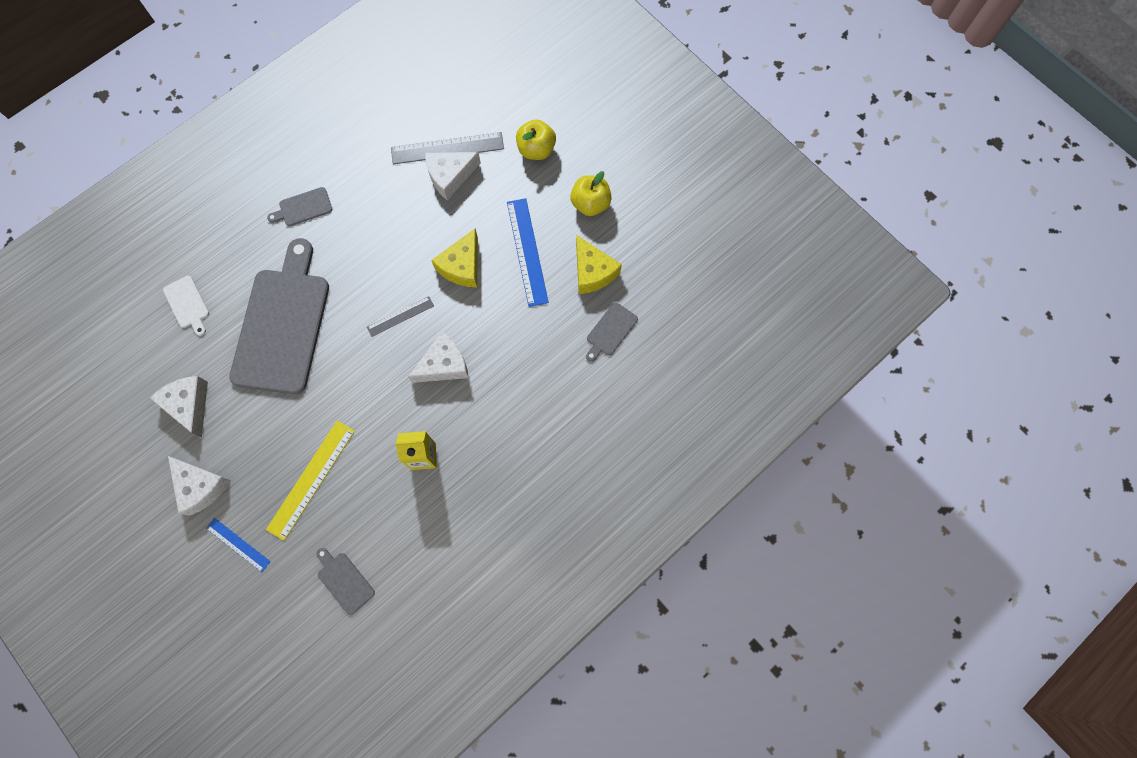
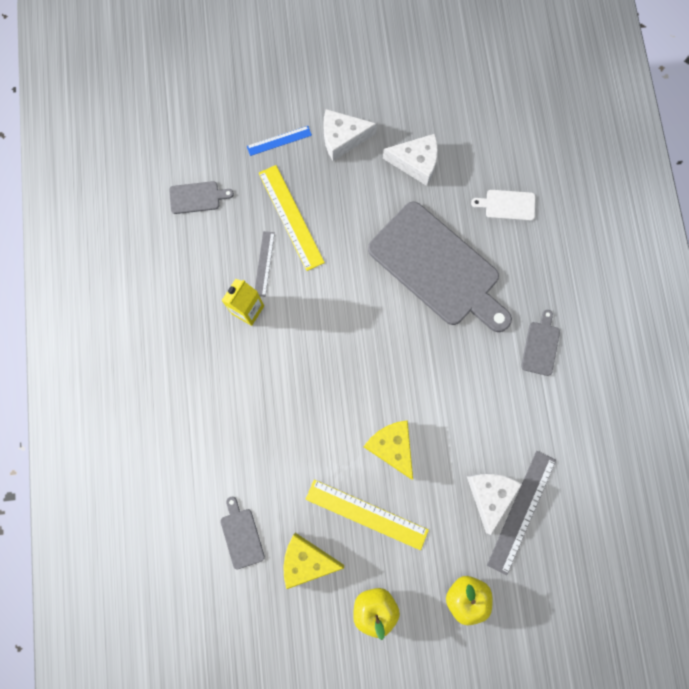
camera: 125 degrees right, 5 degrees up
(400, 316) = (380, 365): grey ruler -> grey ruler (264, 263)
(444, 364) = (312, 374): white cheese -> none
(527, 251) = (366, 514): blue ruler -> yellow ruler

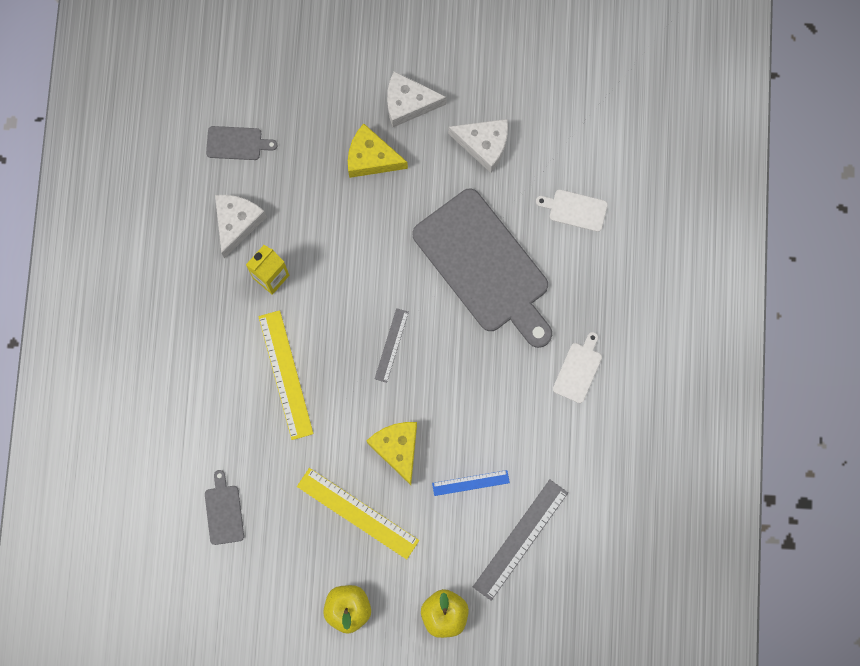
camera: 10 degrees right, 0 degrees up
(264, 263) = (297, 229): grey ruler -> grey ruler (391, 345)
(279, 140) = (337, 94): blue ruler -> blue ruler (470, 482)
(290, 217) = (335, 183): yellow ruler -> yellow ruler (285, 375)
(306, 560) = (286, 548): yellow cheese -> yellow cheese (371, 158)
(489, 494) = (490, 516): white cheese -> white cheese (237, 223)
(540, 346) = (578, 370): grey cutting board -> white cutting board

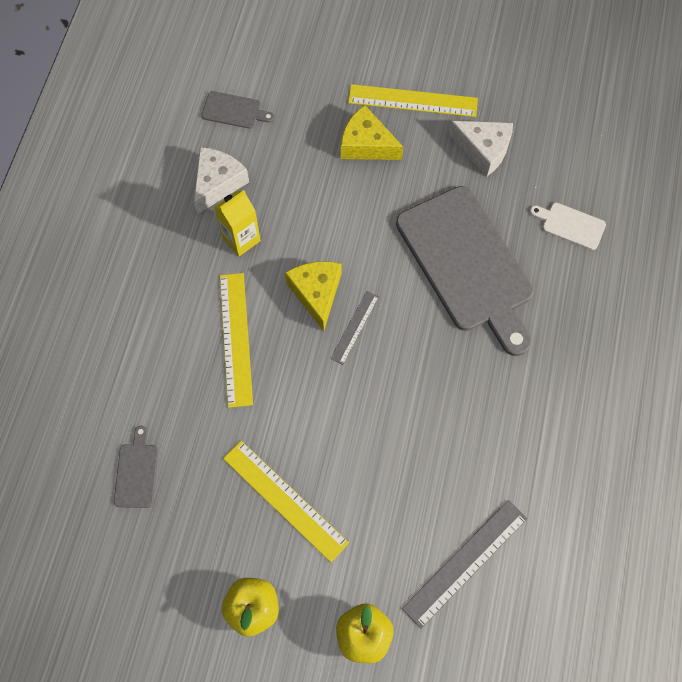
camera: 10 degrees right, 10 degrees down
(397, 448) = (342, 436): yellow cheese -> yellow cheese (316, 293)
(408, 103) = (412, 101): white cheese -> yellow ruler
(470, 482) = (417, 488): blue ruler -> none
(578, 370) = (555, 386): white cutting board -> none

